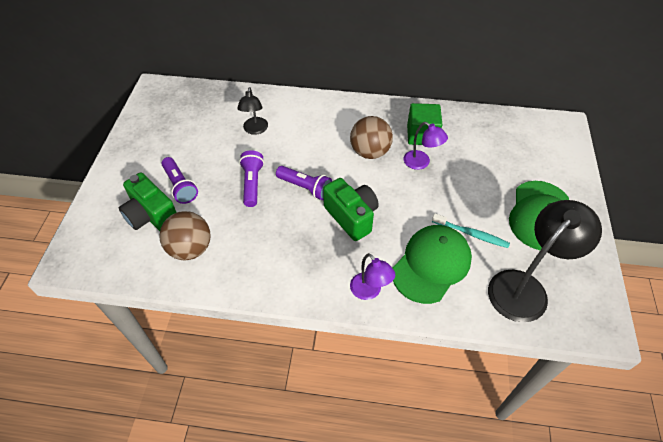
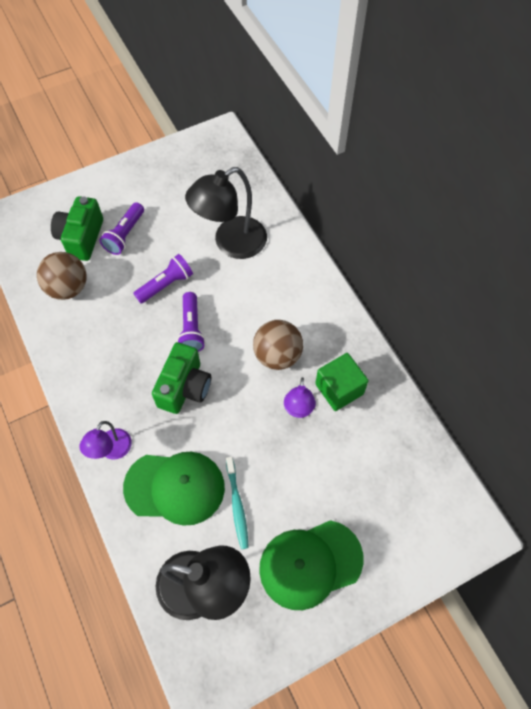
camera: 55 degrees right, 10 degrees up
(255, 130) = (231, 243): black lamp -> black lamp, size x1.86

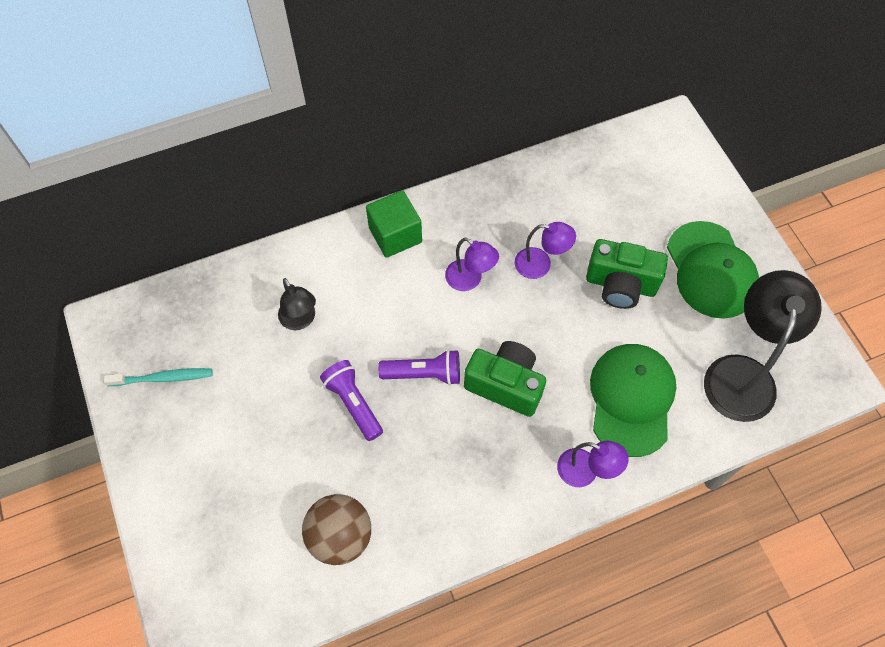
camera: 85 degrees left, 0 degrees up
(81, 238) = (255, 520): green camera -> green camera (620, 285)
(125, 235) = (261, 457): purple flashlight -> none
(231, 243) = (300, 320): black lamp -> black lamp, size x0.54
(237, 505) = (651, 335): turquoise toothbrush -> turquoise toothbrush (163, 378)
(277, 355) = (470, 280): brown ball -> purple lamp
(339, 389) = (517, 222): green cube -> green cube (395, 235)

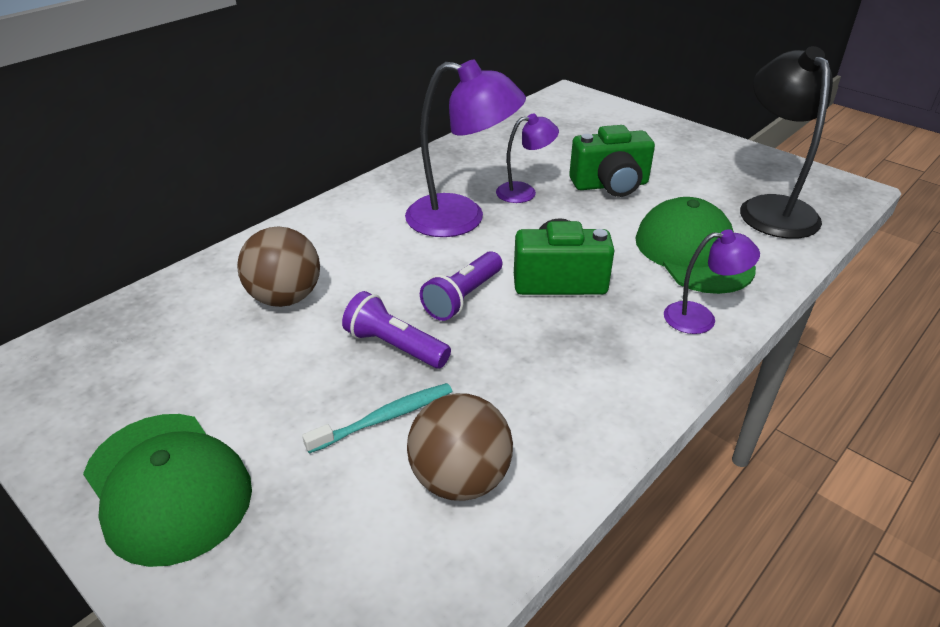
camera: 25 degrees left, 25 degrees down
(163, 378) = (114, 402): turquoise toothbrush -> turquoise toothbrush (385, 418)
(300, 320) = (285, 298): black lamp -> brown ball
(395, 235) = (359, 209): green cube -> none
(424, 374) = (463, 297): purple flashlight -> purple flashlight turned 150 degrees clockwise
(470, 280) = (461, 219): purple lamp -> purple lamp, size x1.86
(711, 270) = (680, 158): green cap -> green cap (167, 486)

